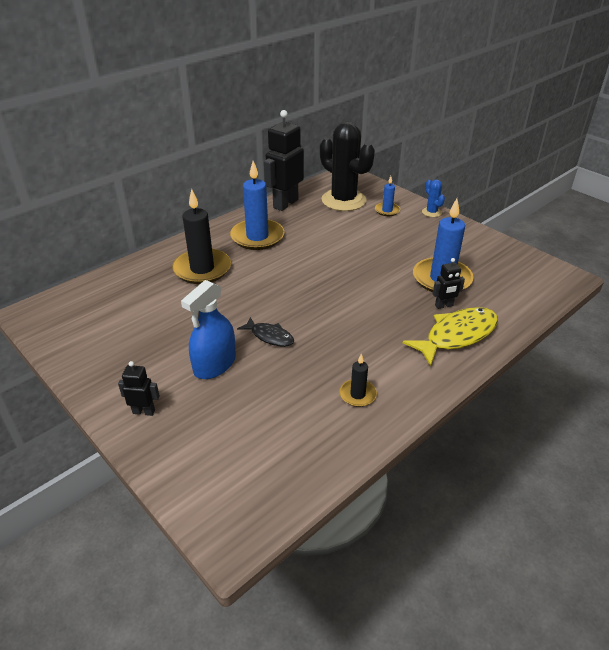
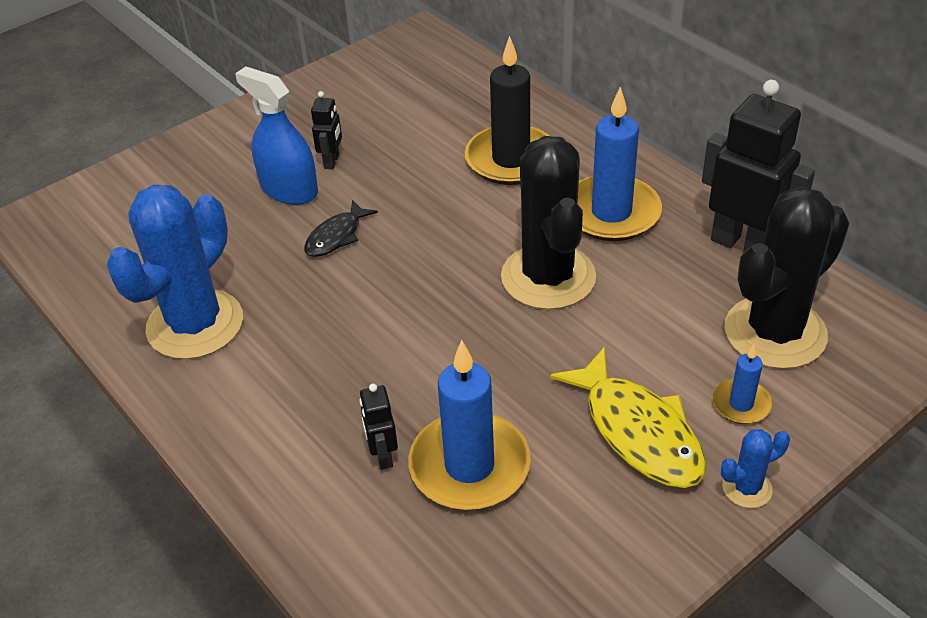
camera: 95 degrees right, 5 degrees up
(144, 411) = (222, 142): black robot -> black robot (332, 161)
(308, 256) = (548, 277): none -> black cactus
(357, 394) = (195, 324): black candle -> blue cactus
(456, 335) = (296, 461): yellow fish -> yellow fish (638, 431)

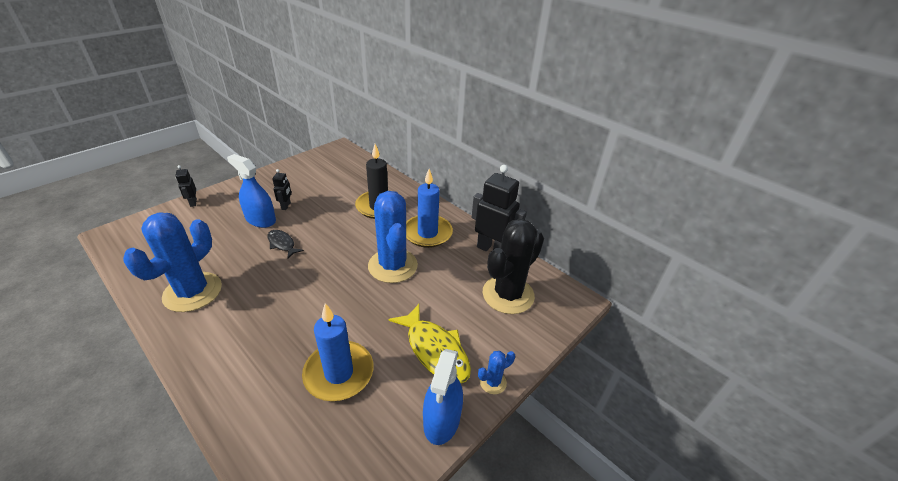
camera: 10 degrees left, 5 degrees down
(336, 236) = (282, 244): black fish -> black fish turned 105 degrees clockwise
(383, 456) = (289, 368): black robot -> black robot (193, 203)
(548, 277) = (393, 266): black cactus -> blue cactus
(656, 546) = (442, 420): none -> blue spray bottle
(741, 404) = (490, 333): blue candle -> none

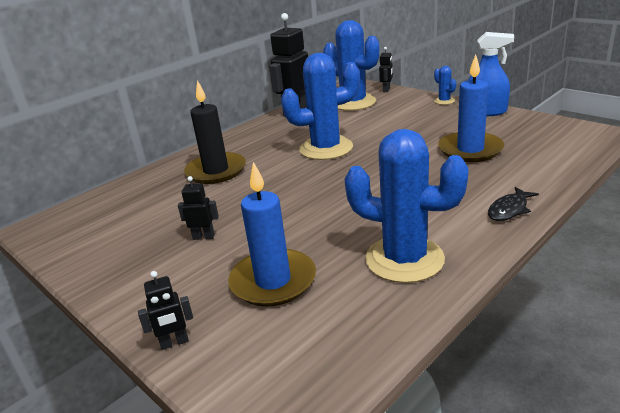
camera: 85 degrees left, 10 degrees down
(260, 219) = (237, 250): blue spray bottle -> none
(282, 244) = (295, 218): black fish -> black fish (509, 209)
(427, 233) = (270, 139): blue candle -> blue candle (273, 281)
(435, 350) = (425, 120): yellow fish -> none
(508, 294) = (353, 103): black cactus -> blue cactus
(547, 329) = (386, 90): none -> black robot

